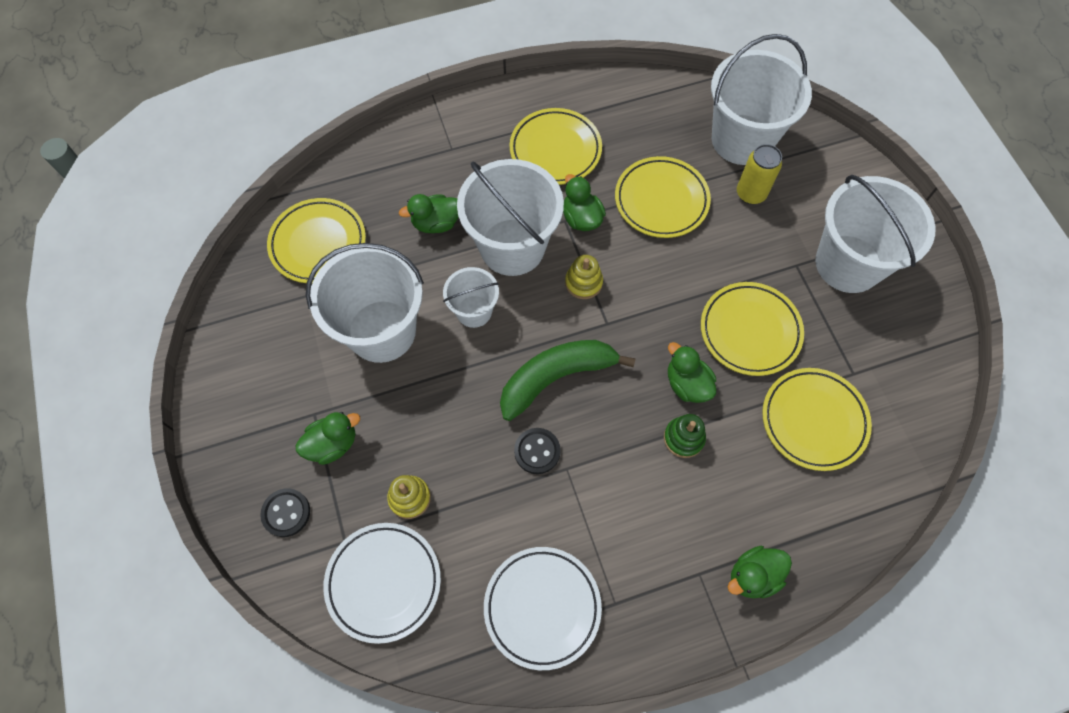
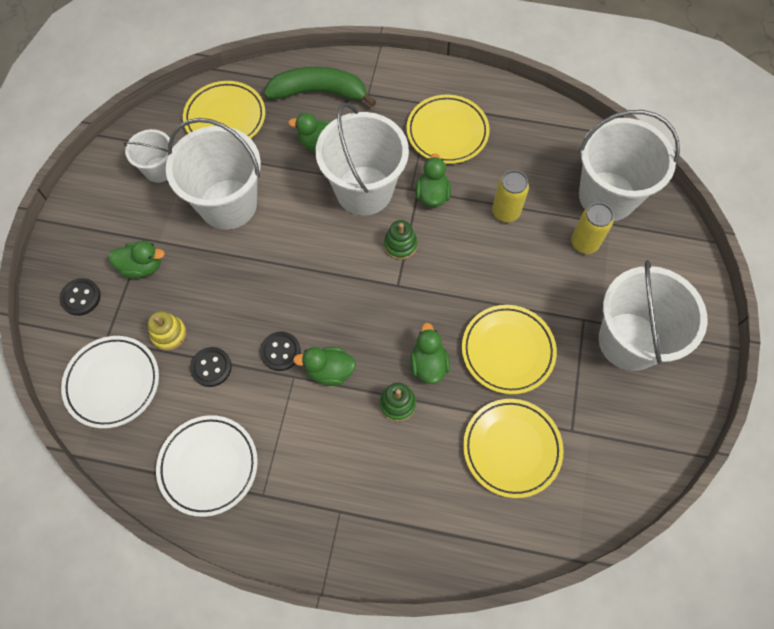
camera: 30 degrees right, 0 degrees up
(474, 311) = (303, 224): white bucket -> white bucket (159, 170)
(477, 507) = (211, 367): none -> black button
(556, 377) = (331, 305): green banana -> green banana (319, 92)
(583, 282) = (400, 245): yellow stacking toy -> green stacking toy
(661, 200) = (505, 212): yellow plate -> yellow can
(753, 576) = (380, 538): green duck -> green duck (329, 371)

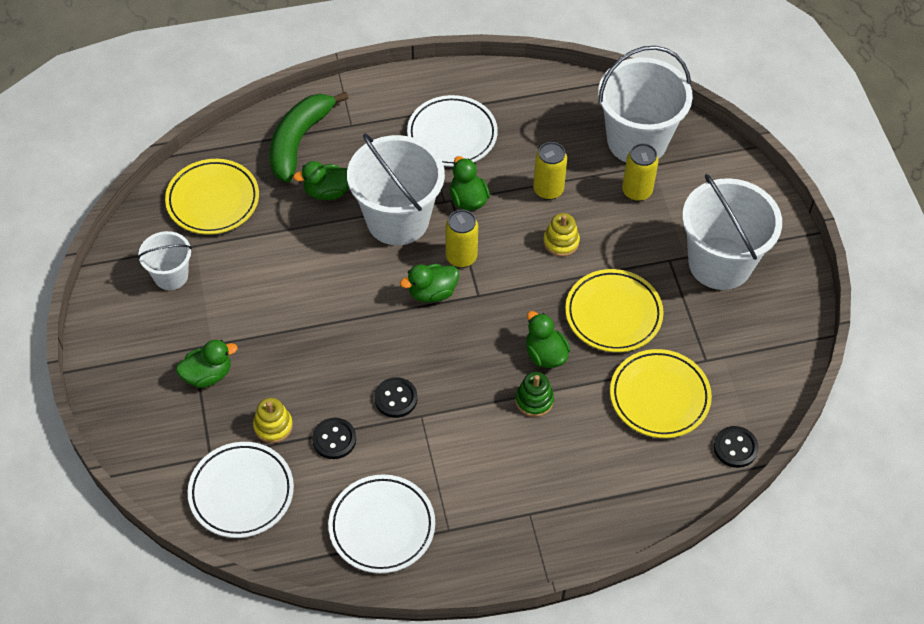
camera: 25 degrees left, 10 degrees down
(81, 297) = (159, 428): black button -> black button (735, 448)
(228, 204) = (264, 282): white bucket -> none
(319, 92) = (299, 141): green banana -> green banana turned 45 degrees counterclockwise
(329, 371) = (453, 397): green duck -> green duck (432, 292)
(400, 245) = (461, 257): green stacking toy -> yellow can
(447, 132) = (452, 135): yellow plate -> white plate
(493, 264) = (561, 242): none -> yellow stacking toy

